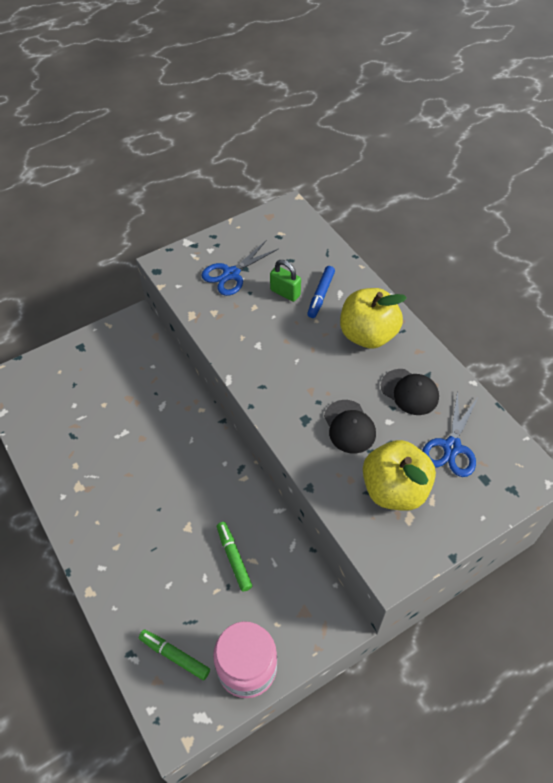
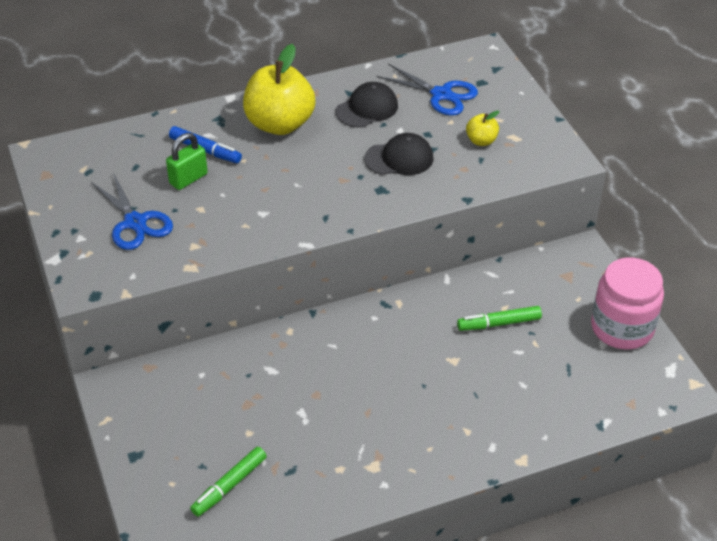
camera: 80 degrees left, 10 degrees down
(175, 655) = (605, 385): green marker -> green marker (229, 486)
(394, 489) = (481, 141): yellow apple -> yellow apple, size x0.45

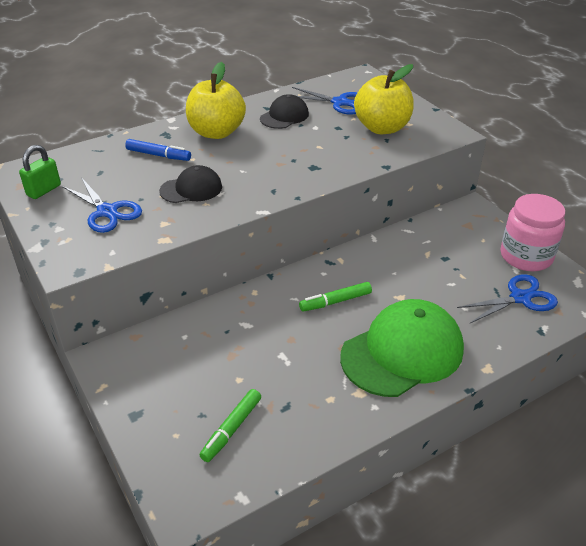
camera: 10 degrees left, 5 degrees down
(188, 179) = (148, 176): green padlock -> green padlock (44, 190)
(399, 158) = (321, 145): black cap -> black cap (191, 189)
(434, 427) = (402, 352): none -> green cap
(481, 141) = (382, 128): yellow apple -> yellow apple, size x2.20
(499, 323) = (427, 265): green marker -> green marker (335, 301)
(593, 381) = (520, 298): none -> blue scissors

